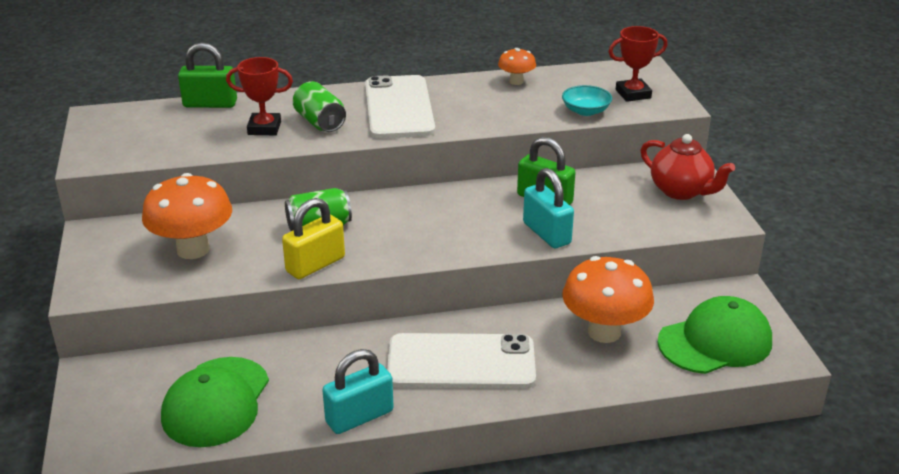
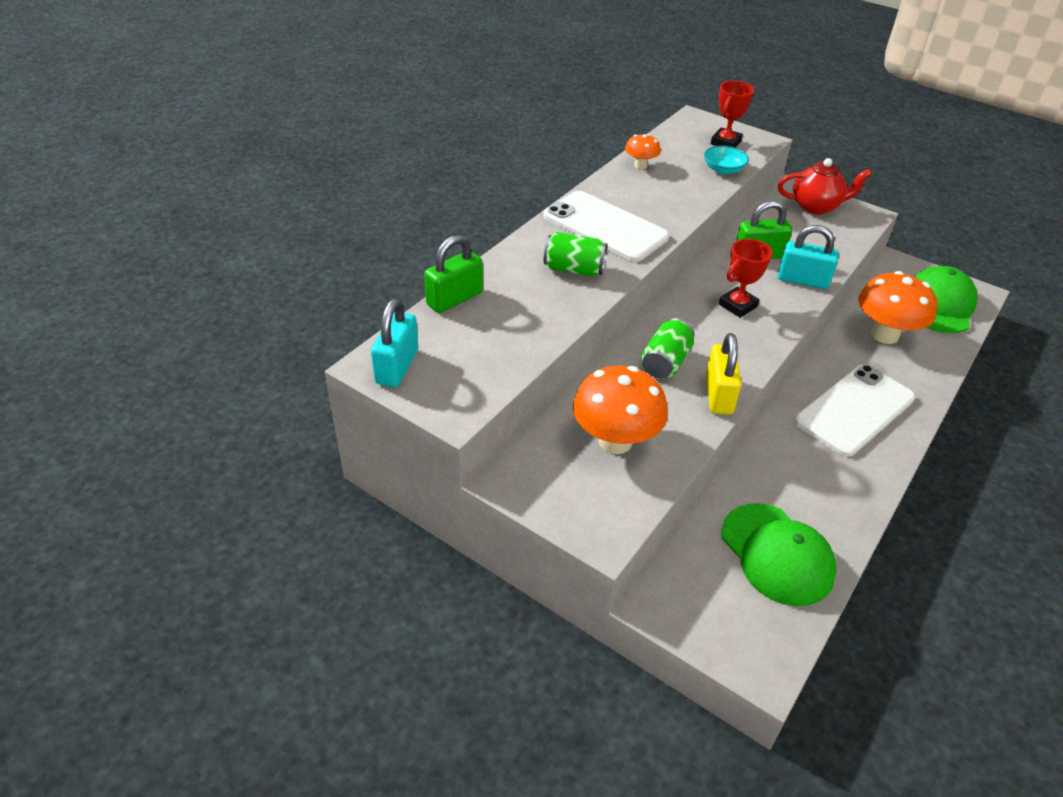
camera: 45 degrees left, 10 degrees up
(264, 128) = (542, 297): red trophy -> red trophy (737, 305)
(359, 417) = (870, 492): turquoise padlock -> turquoise padlock (397, 366)

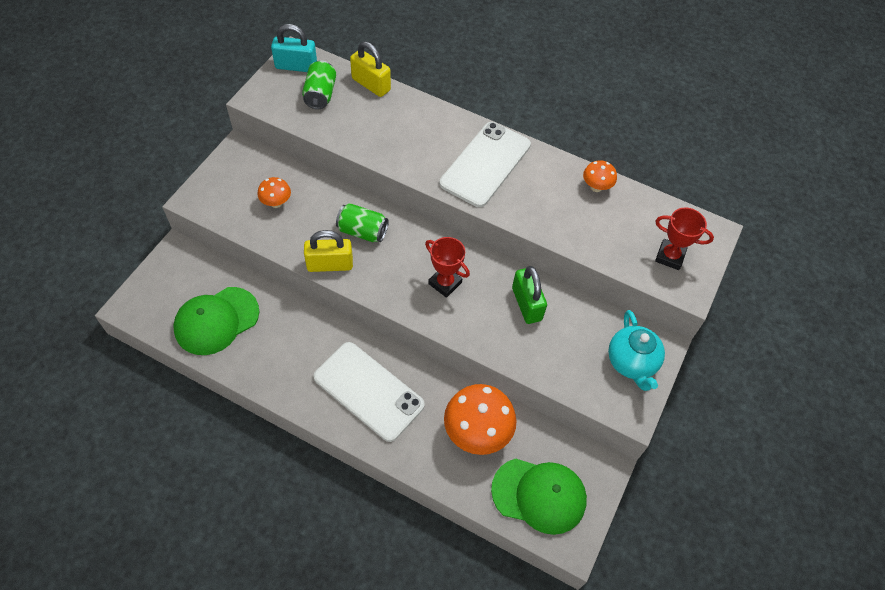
camera: 80 degrees right, 15 degrees up
(454, 299) = (371, 84): green padlock -> yellow padlock
(574, 269) = (420, 147): green can -> green can (320, 94)
(615, 441) = (276, 203): orange mushroom -> orange mushroom, size x0.51
(723, 169) = (613, 252): turquoise bowl -> none
(803, 280) = (494, 337): turquoise padlock -> none
(816, 206) = (631, 363): red teapot -> turquoise teapot

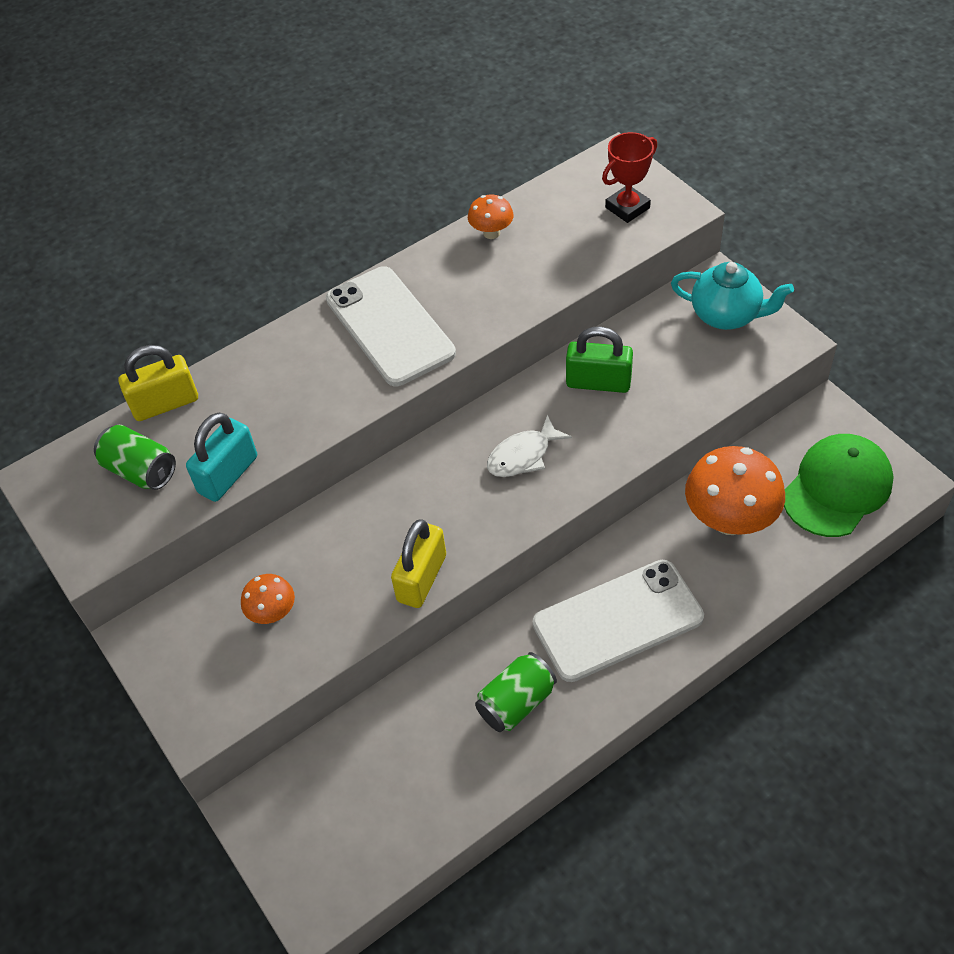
camera: 55 degrees left, 5 degrees down
(216, 321) = (408, 783): green cap -> none
(296, 66) = (62, 484): turquoise padlock -> turquoise padlock (228, 475)
(362, 231) = (388, 520): green can -> green can (516, 702)
(445, 283) = (523, 455): red trophy -> white fish

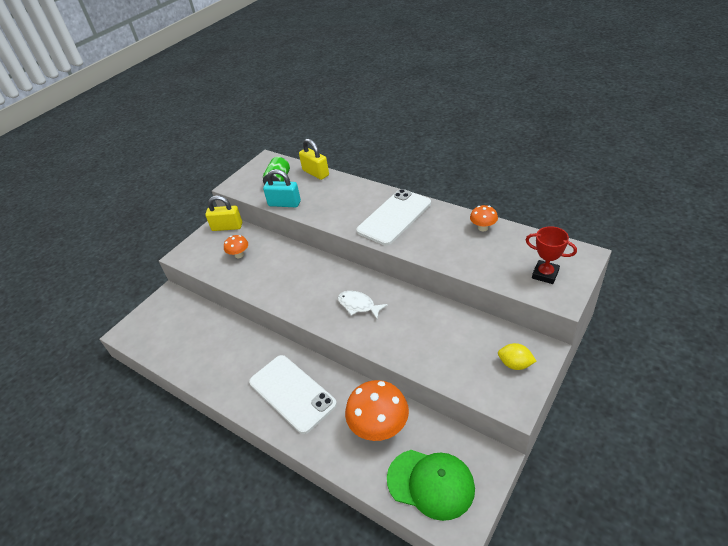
camera: 70 degrees right, 10 degrees down
(422, 578) = (270, 295): yellow padlock -> yellow padlock (227, 227)
(516, 702) = (233, 366): green can -> none
(598, 382) = (424, 319): green padlock -> none
(726, 315) = (515, 364): turquoise teapot -> yellow lemon

